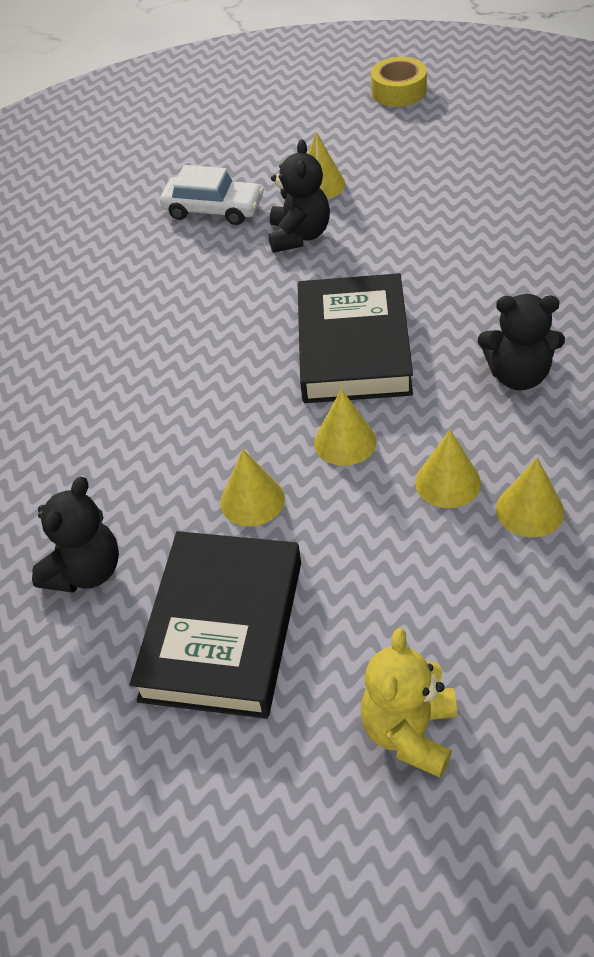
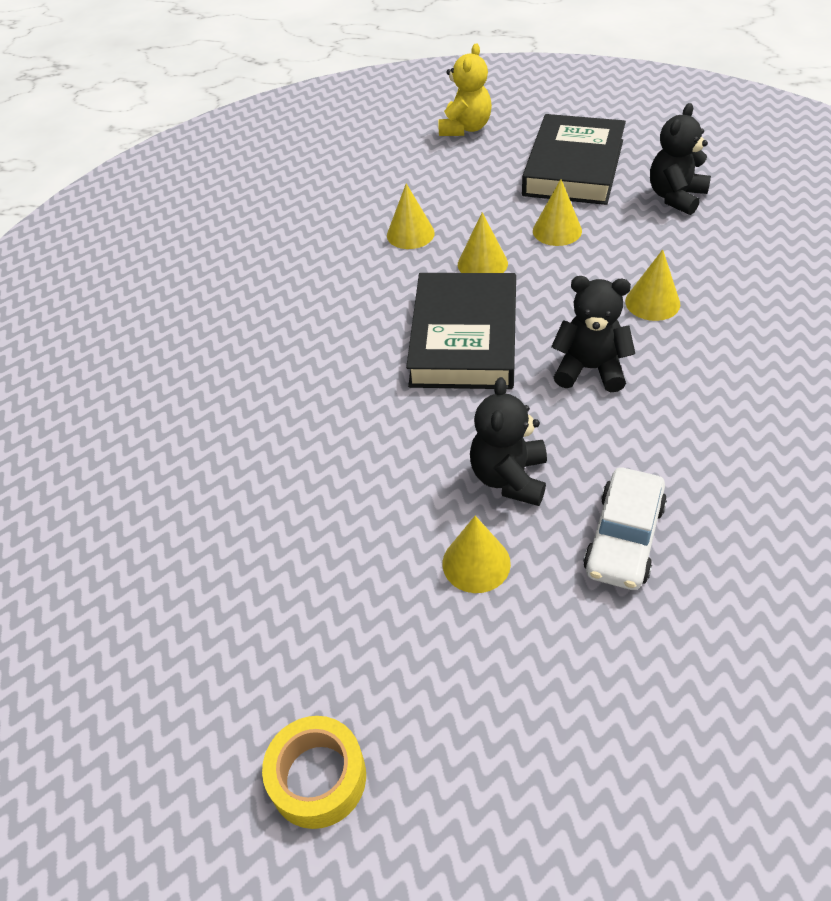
camera: 175 degrees left, 0 degrees up
(213, 209) = (624, 538): white car -> white car turned 90 degrees counterclockwise
(518, 375) = (328, 302): black teddy bear -> black teddy bear (590, 369)
(529, 510) = (360, 216): yellow cone -> yellow cone (652, 302)

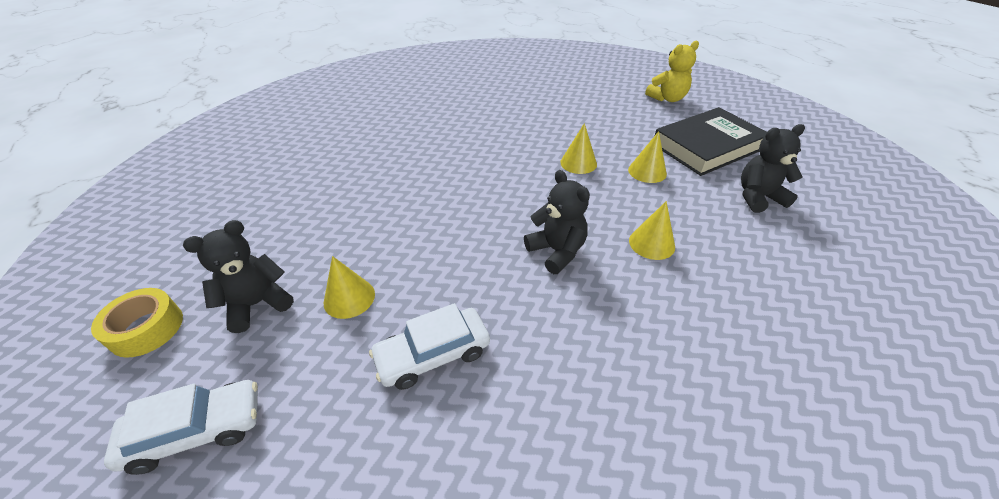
camera: 40 degrees right, 5 degrees down
(410, 234) = (562, 129): yellow cone -> none
(464, 338) = (513, 191): black book -> none
(509, 478) = (429, 271): black teddy bear -> black teddy bear (257, 304)
(535, 776) = (197, 431): none -> white car

